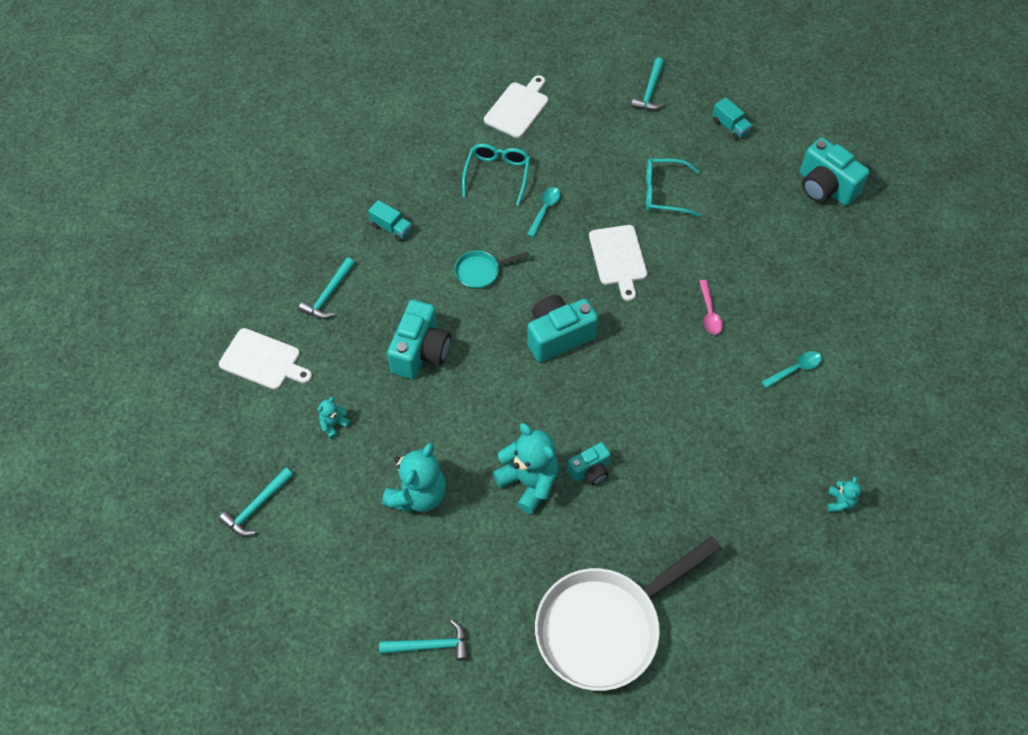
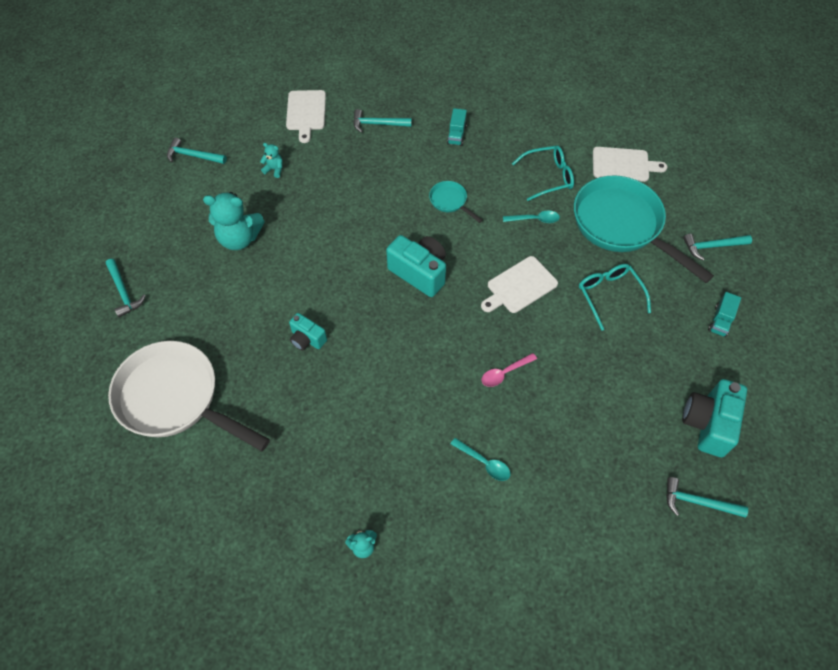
camera: 65 degrees right, 0 degrees up
(420, 352) = (358, 193): turquoise camera -> none
(529, 482) = (279, 302): turquoise teddy bear -> none
(591, 145) = (622, 226): none -> turquoise pan
(891, 230) = (697, 502): none -> turquoise hammer

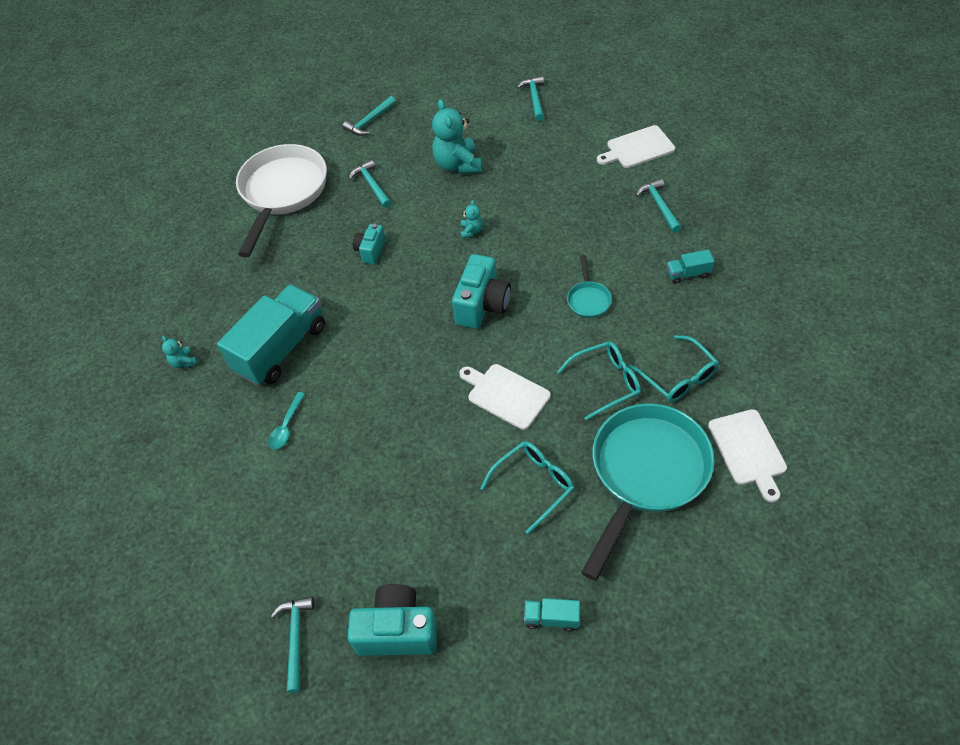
camera: 75 degrees right, 5 degrees down
(274, 169) = (550, 155): turquoise teddy bear -> turquoise teddy bear (471, 231)
(390, 447) = (281, 348): none -> turquoise truck
(450, 201) = (588, 299): turquoise pan -> turquoise pan turned 150 degrees clockwise
(505, 373) = (392, 413): pink spoon -> none
(534, 219) = (606, 382): turquoise spoon -> turquoise glasses
(712, 246) = (668, 586): turquoise hammer -> turquoise hammer (372, 185)

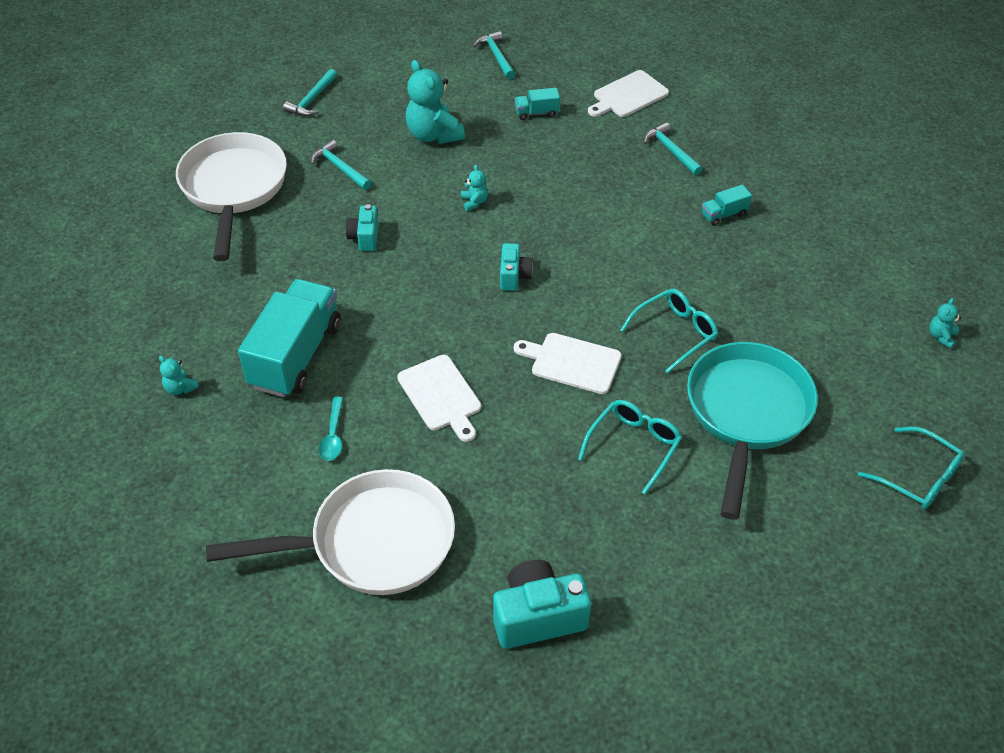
camera: 20 degrees left, 5 degrees down
(284, 530) = (372, 543): none -> white pan
(296, 638) = (426, 648): turquoise hammer -> none
(482, 305) = (514, 276): turquoise camera -> turquoise camera, size x0.58
(551, 618) = (698, 570): turquoise truck -> turquoise truck (536, 113)
(588, 299) = (628, 254): turquoise pan -> none
(678, 377) = (748, 316): turquoise glasses -> turquoise glasses (918, 477)
(748, 450) = (841, 375): white cutting board -> white cutting board (441, 396)
(859, 429) = (941, 336): none -> turquoise teddy bear

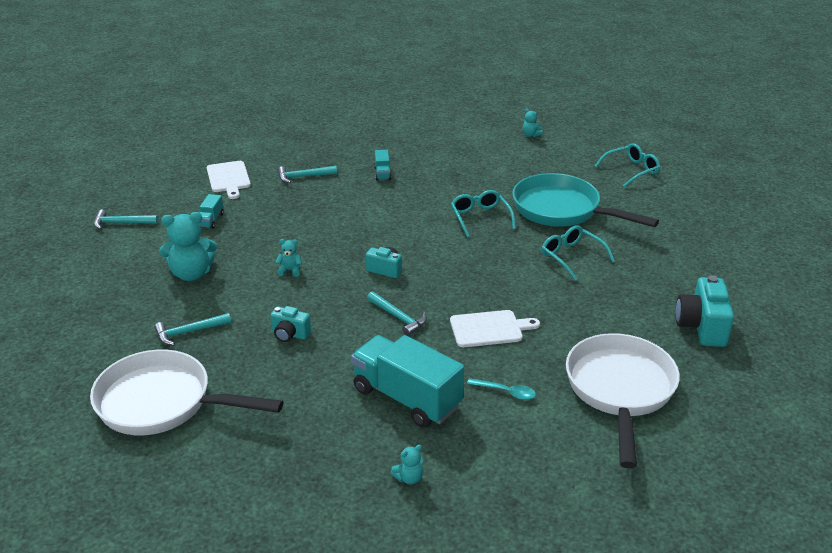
camera: 70 degrees left, 15 degrees down
(312, 100) = (77, 332): turquoise hammer -> turquoise hammer (398, 317)
(572, 362) = (486, 264): white cutting board -> none

